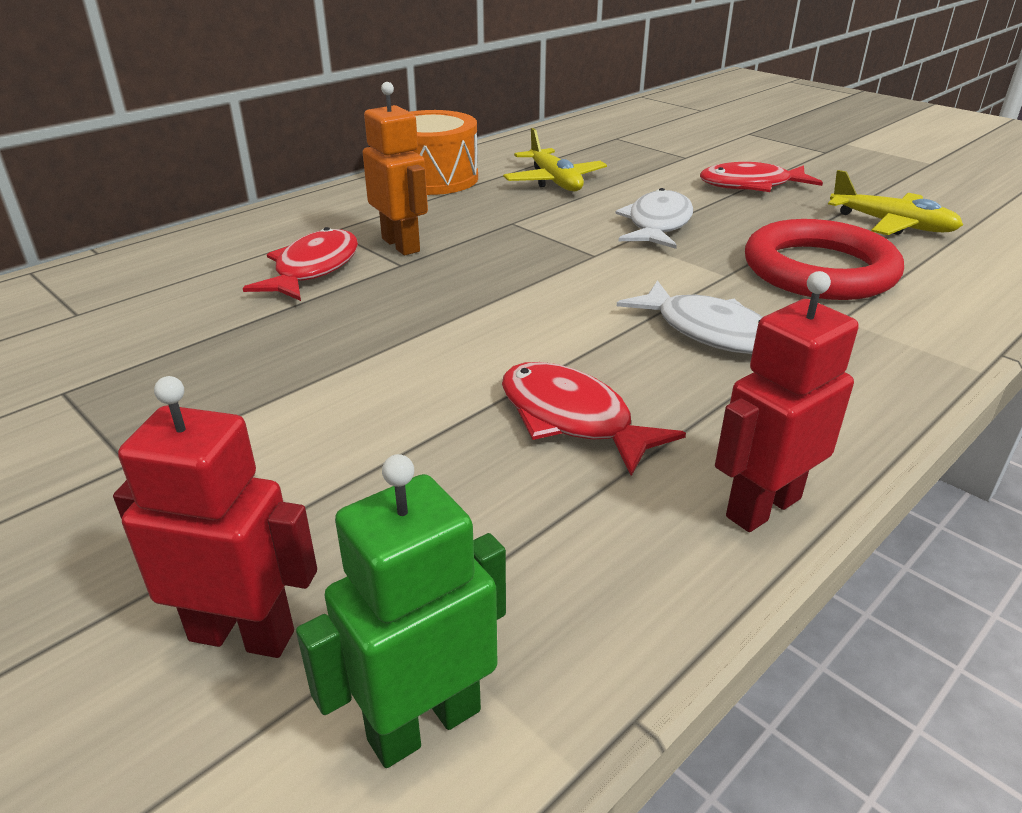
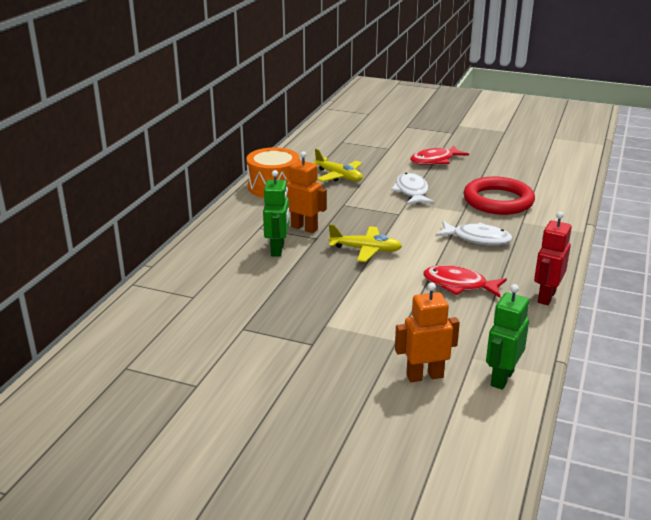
camera: 25 degrees left, 5 degrees down
(242, 635) = (424, 376): red robot -> orange robot
(313, 269) = (277, 249): red fish -> green robot
(891, 225) = (511, 171): yellow plane -> yellow plane (365, 250)

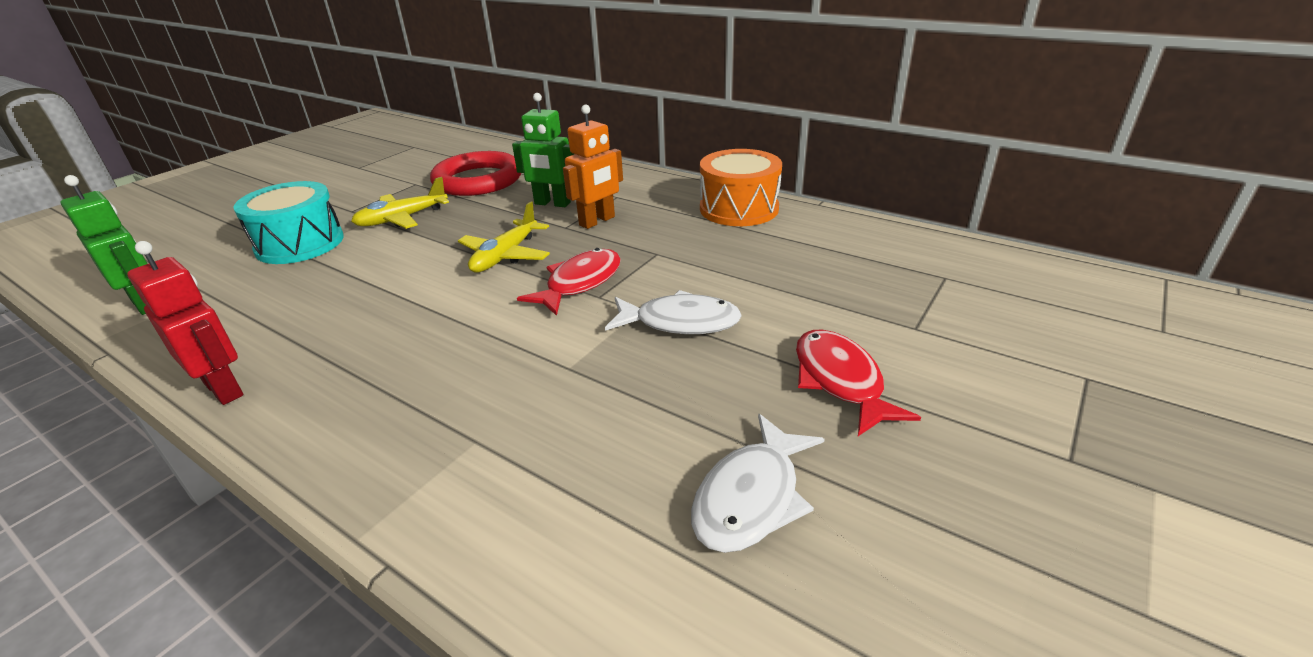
camera: 105 degrees right, 5 degrees up
(338, 176) = (768, 259): yellow plane -> yellow plane (402, 219)
(383, 345) = (300, 244): none -> turquoise drum
(424, 376) = (222, 259): orange robot -> none
(459, 285) = (347, 313): red fish -> red fish (579, 283)
(477, 239) = (456, 360): white fish -> white fish (751, 497)
(498, 201) = (589, 430): red ring -> red ring (478, 180)

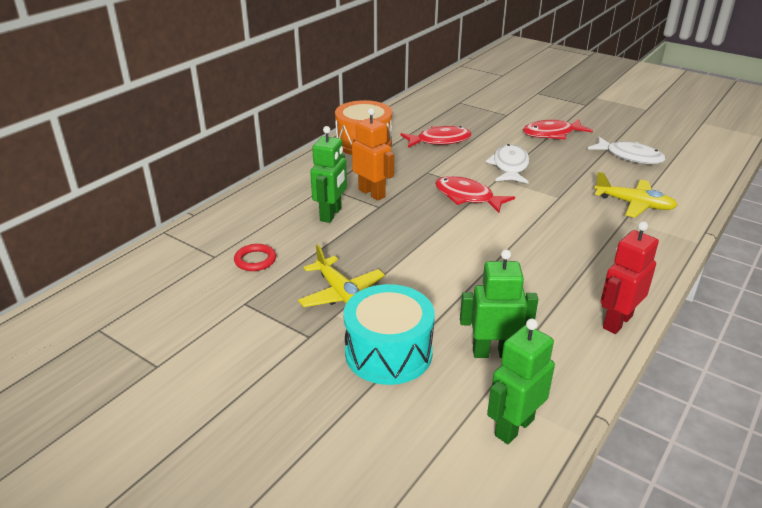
camera: 90 degrees left, 0 degrees up
(252, 296) = (493, 352): none -> green robot
(478, 180) = (255, 260): red ring -> red ring, size x0.44
(505, 256) = (426, 228): yellow plane -> yellow plane (634, 204)
(764, 260) = (439, 141): none -> red fish

